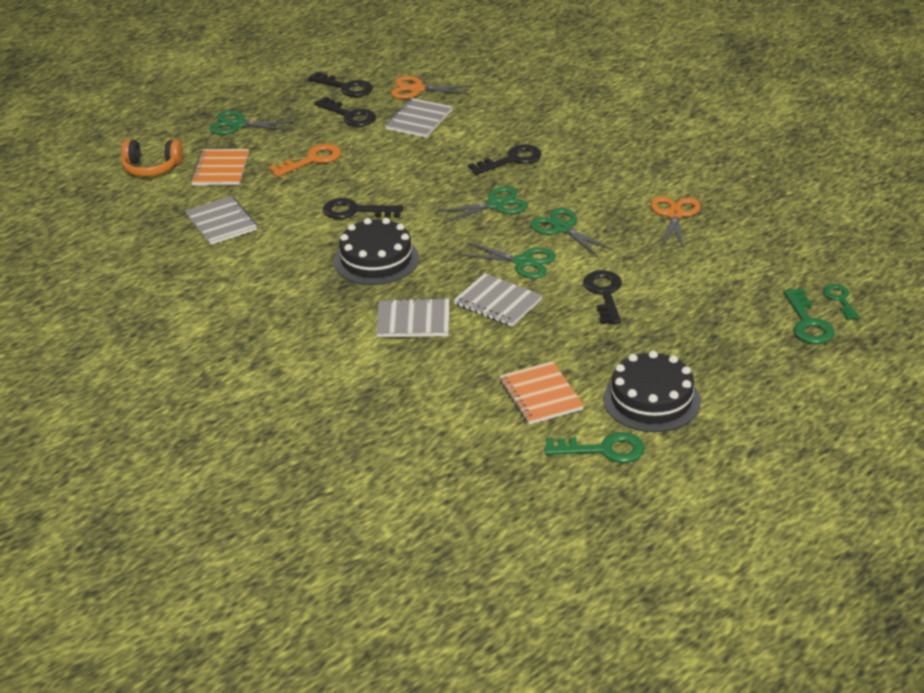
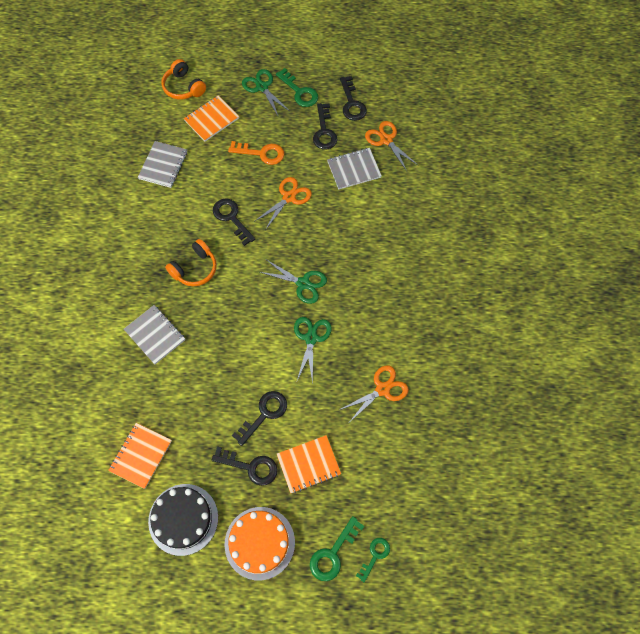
camera: 45 degrees right, 30 degrees up
(376, 260) = (195, 269): black cake -> orange headphones
(388, 168) = (289, 197): none -> orange scissors
(498, 302) = (208, 364): grey notebook -> none
(511, 160) = (358, 253): black key -> black key (250, 467)
(523, 262) = (258, 345): green scissors -> none
(603, 449) = (118, 527): green key -> green key (299, 92)
(695, 293) = (308, 464): none -> orange notebook
(741, 362) = (259, 543): none -> orange cake

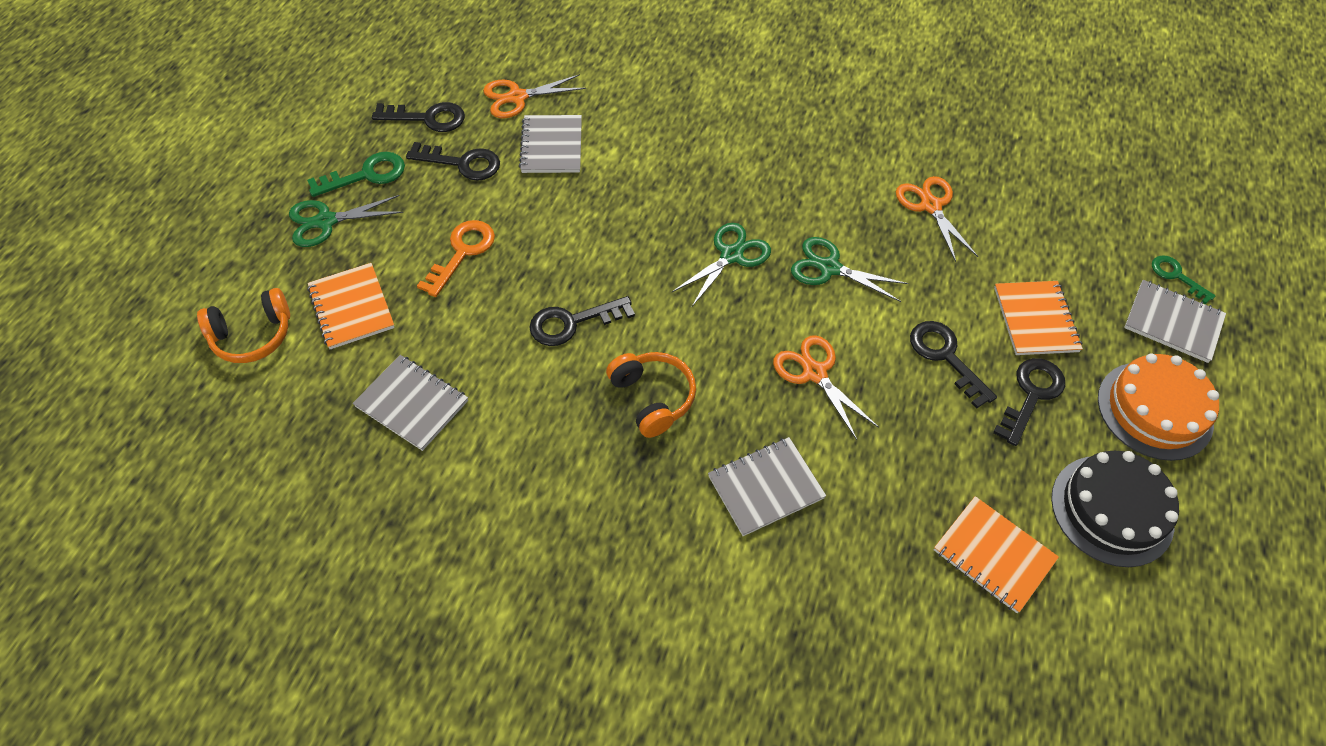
camera: 75 degrees left, 10 degrees down
(289, 197) = (566, 236): orange scissors -> orange scissors (814, 373)
(333, 553) = (1172, 323): green key -> grey notebook

